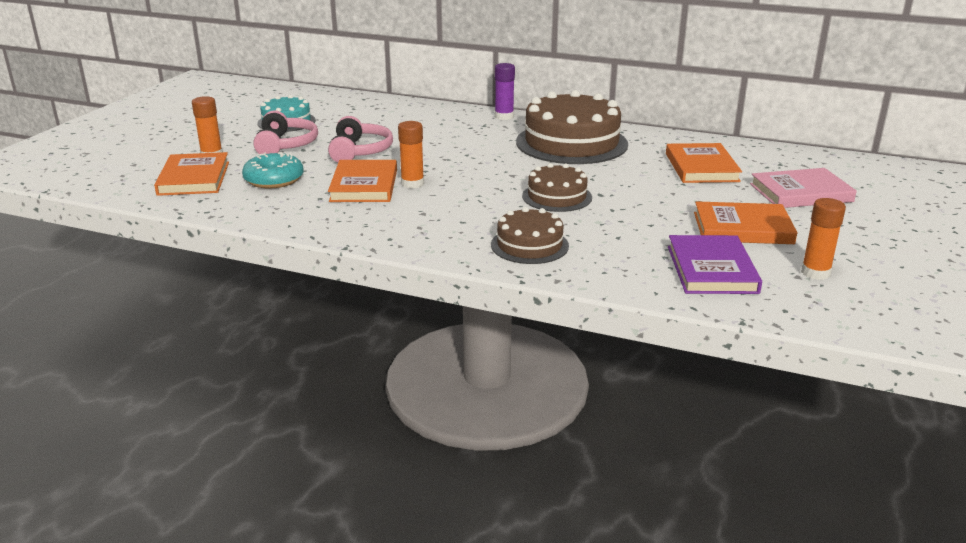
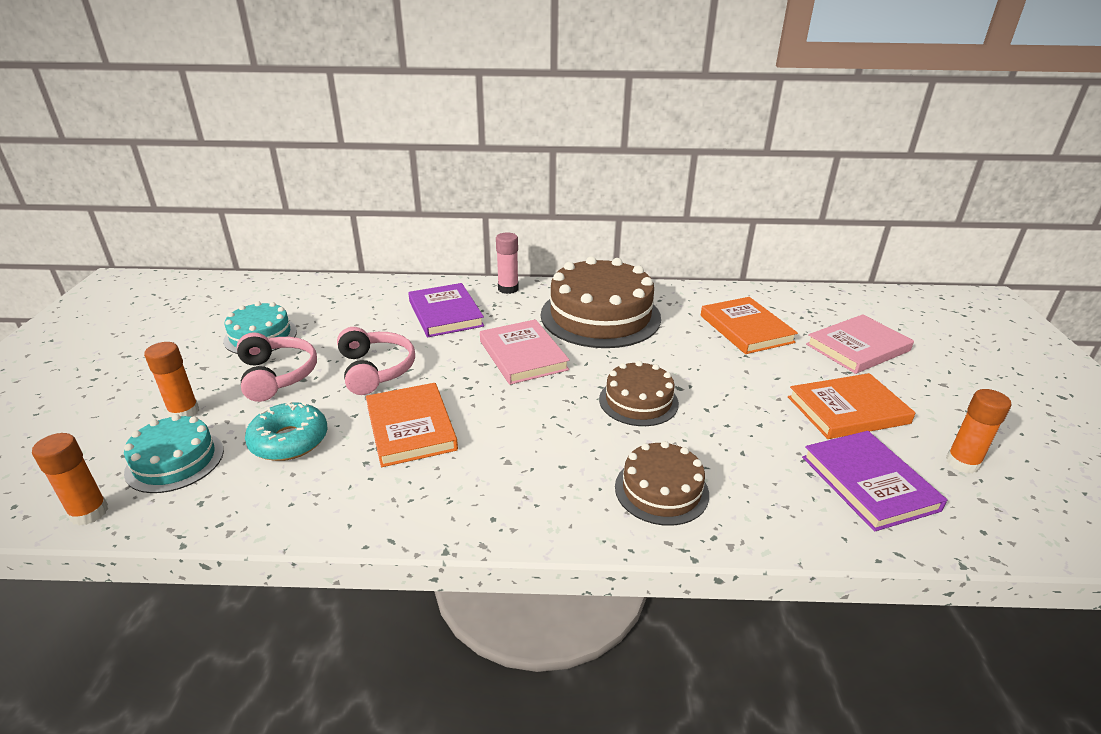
camera: 20 degrees left, 5 degrees up
(194, 178) = (175, 461): orange book -> turquoise cake
(412, 184) = (467, 413): orange glue stick -> orange glue stick (89, 513)
(438, 126) = (445, 313): none -> purple book
(483, 158) = (523, 355): none -> pink book
(504, 116) = (508, 289): purple glue stick -> pink glue stick

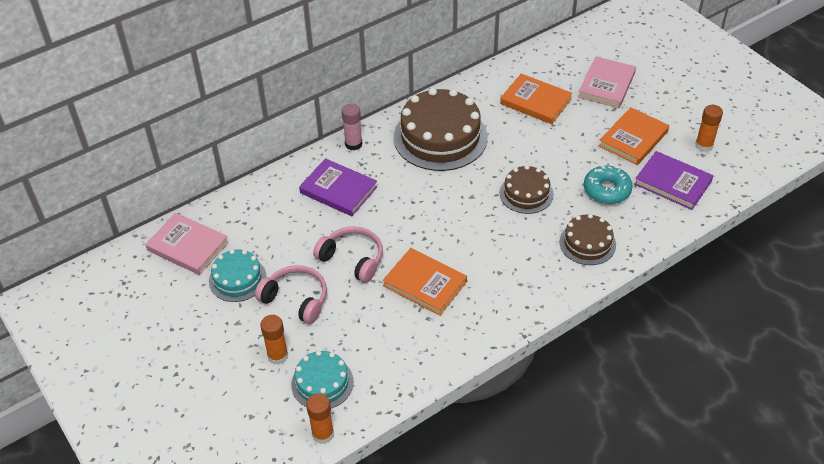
camera: 35 degrees left, 15 degrees up
(289, 441) = (368, 332): turquoise donut -> turquoise donut (607, 190)
(523, 355) = (428, 196): pink book -> pink book (188, 246)

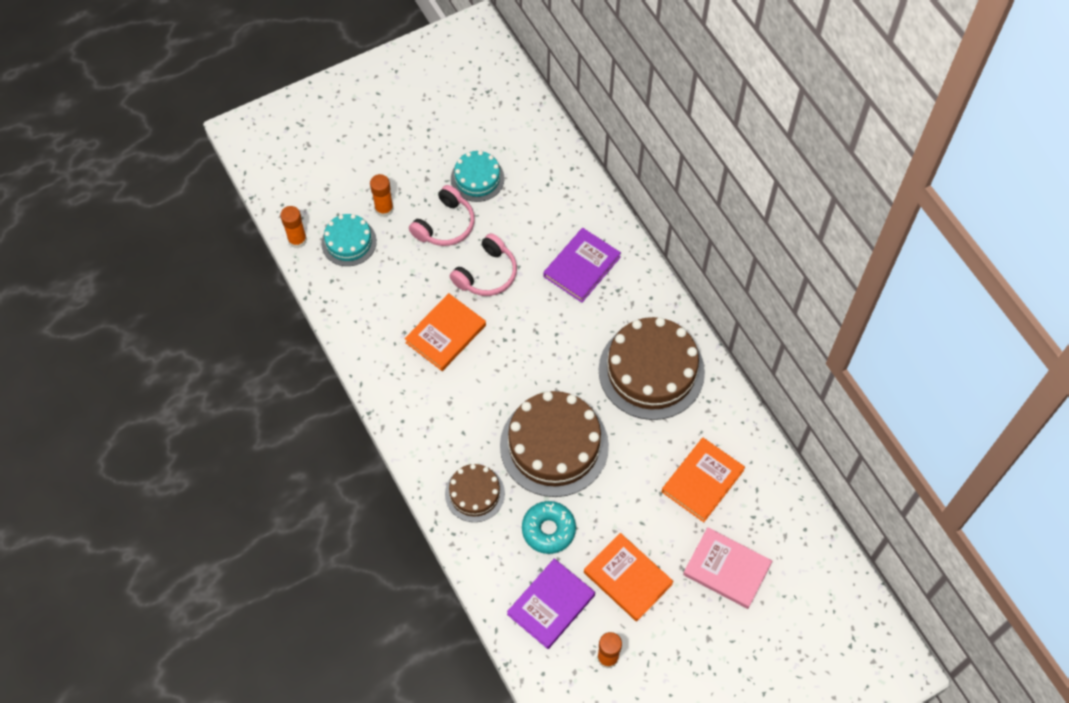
camera: 95 degrees right, 15 degrees up
(188, 246) = (523, 138): pink book -> none
(353, 144) = (648, 285): pink glue stick -> none
(526, 193) = (554, 445): brown cake -> brown cake, size x1.84

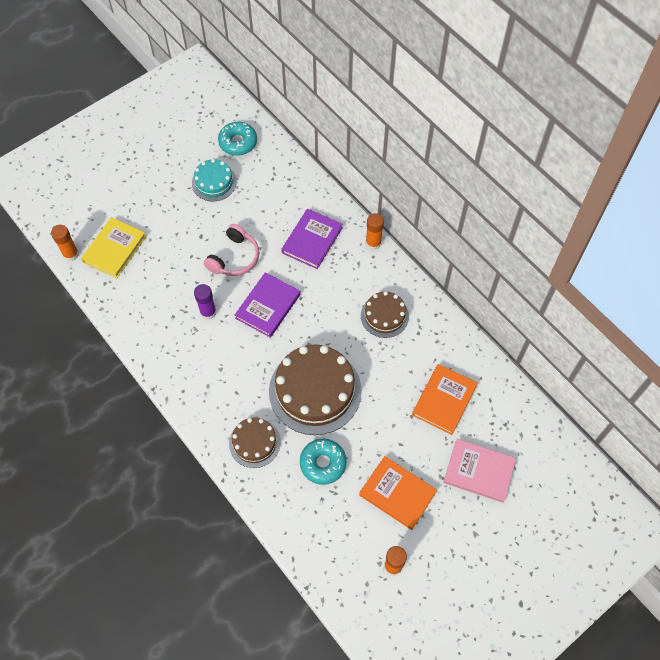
camera: 10 degrees left, 0 degrees up
(349, 242) = (114, 249): turquoise cake -> yellow book
(384, 209) = (140, 218): orange glue stick -> orange glue stick (373, 243)
(445, 225) = (193, 223): pink headphones -> none
(445, 334) = (208, 312): orange book -> purple glue stick
(514, 133) = (238, 142): none -> turquoise donut
(551, 604) = (336, 528): purple book -> purple book (268, 306)
(651, 371) = (384, 316): brown cake -> brown cake, size x0.54

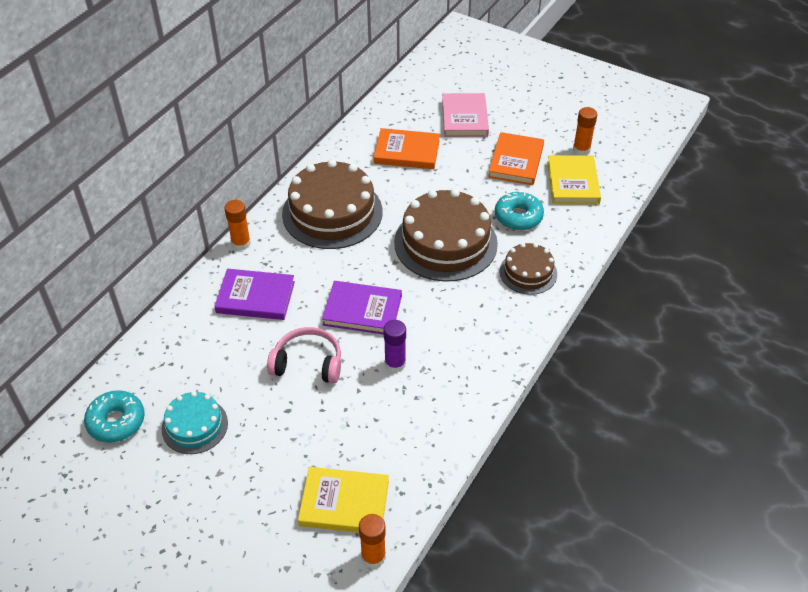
camera: 110 degrees left, 15 degrees down
(349, 534) = (572, 182): none -> yellow book
(384, 316) = (332, 212): brown cake -> brown cake, size x1.84

